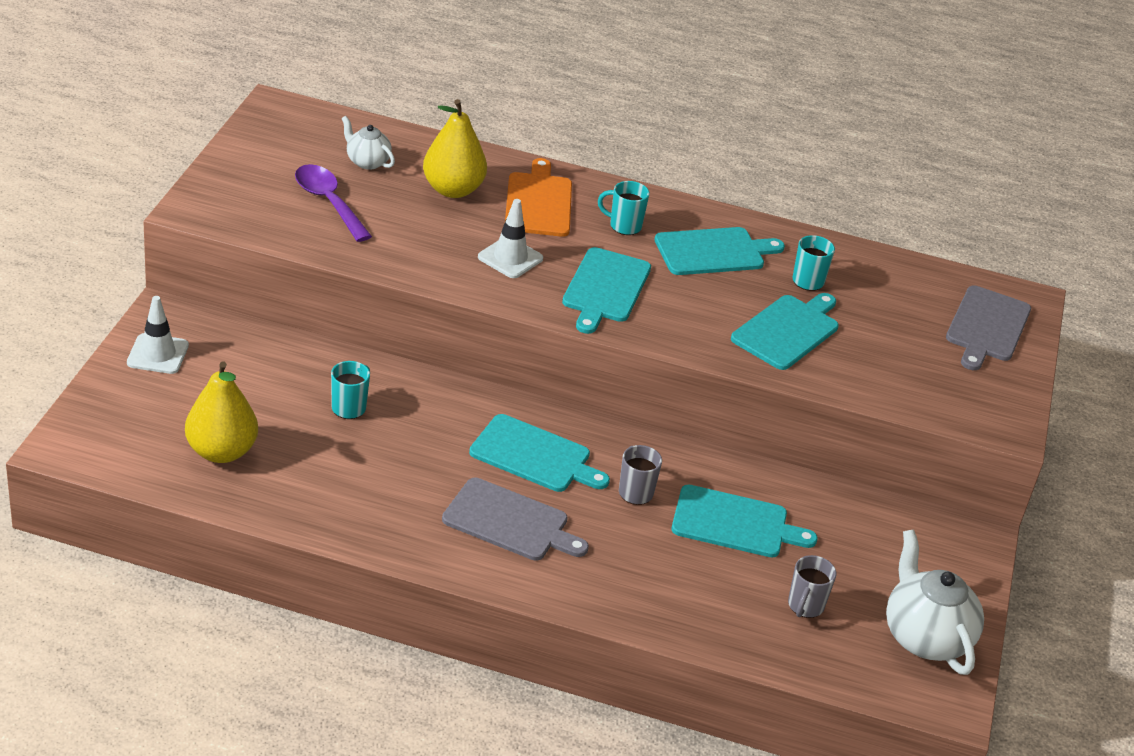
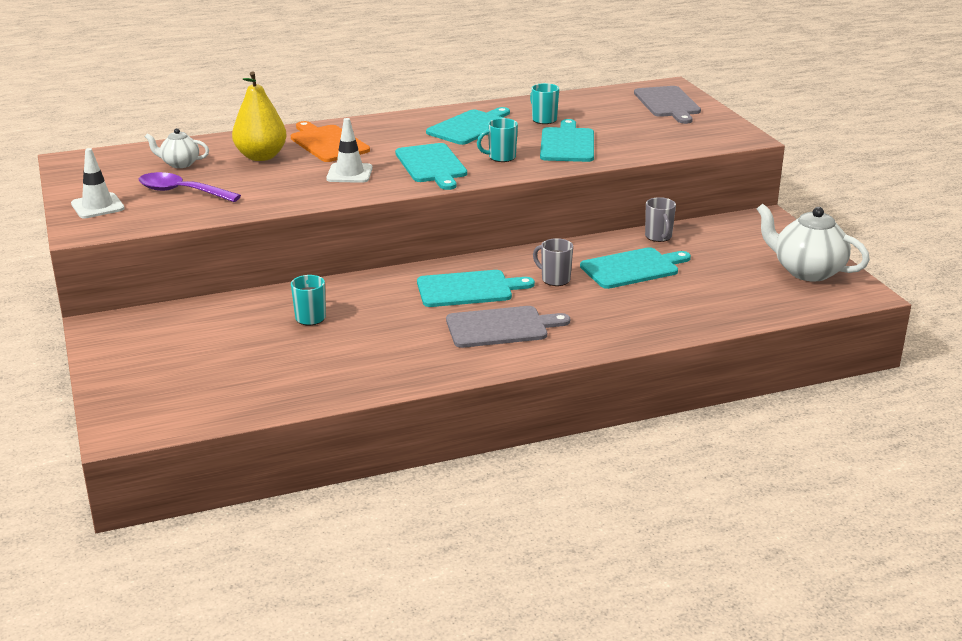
camera: 30 degrees left, 10 degrees down
(158, 354) = (124, 349): white traffic cone -> white traffic cone (97, 206)
(221, 451) = (249, 380): yellow pear -> none
(624, 226) = (399, 135): turquoise mug -> turquoise mug (501, 157)
(805, 606) = (727, 287): grey mug -> grey mug (658, 237)

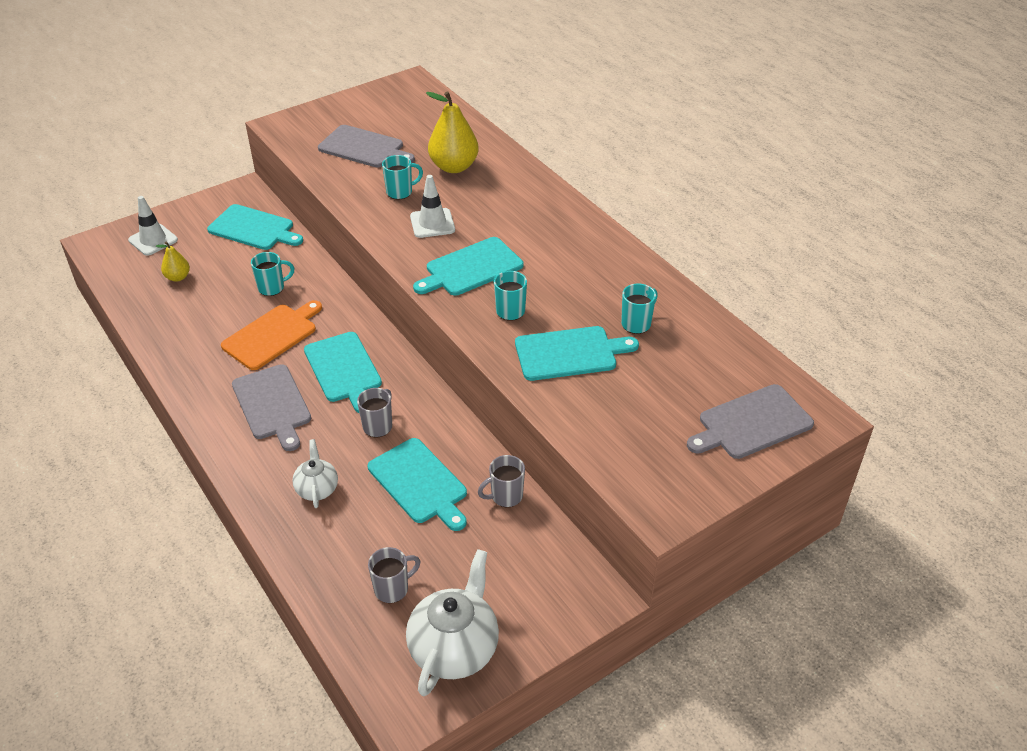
camera: 75 degrees right, 15 degrees up
(97, 206) = (325, 118): white traffic cone -> white traffic cone (153, 240)
(179, 164) = (422, 131): white teapot -> white teapot (317, 489)
(182, 192) = (364, 148): purple spoon -> grey cutting board
(245, 374) = (178, 277): none -> yellow pear
(283, 182) = (400, 192): none -> turquoise mug
(327, 143) = (501, 195): orange cutting board -> orange cutting board (272, 335)
(470, 127) = (587, 274): turquoise cutting board -> turquoise cutting board (253, 228)
(745, 289) = (392, 589): none -> grey mug

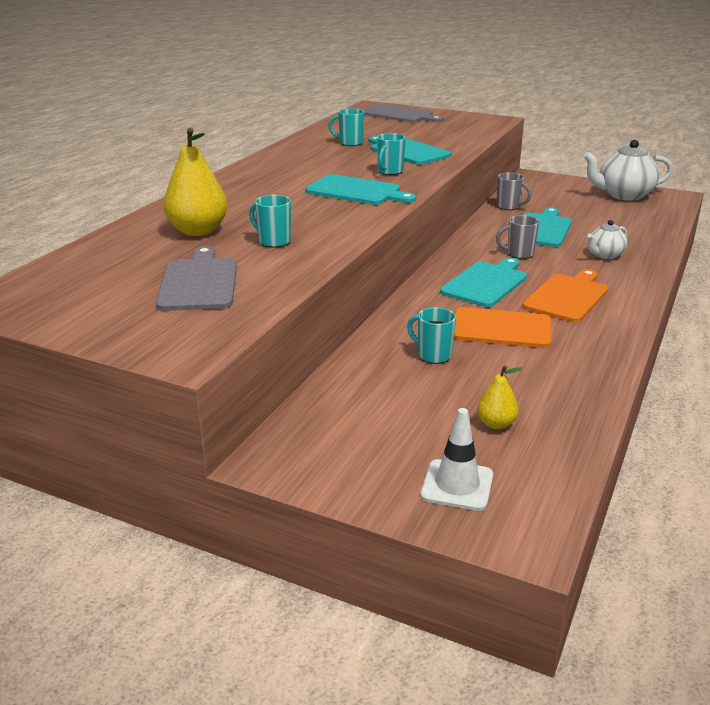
camera: 120 degrees left, 15 degrees down
(253, 228) = (345, 413): turquoise cutting board -> none
(272, 404) = (567, 297): grey cutting board -> orange cutting board
(392, 589) = (623, 216): grey mug -> none
(432, 223) = (311, 217): white traffic cone -> none

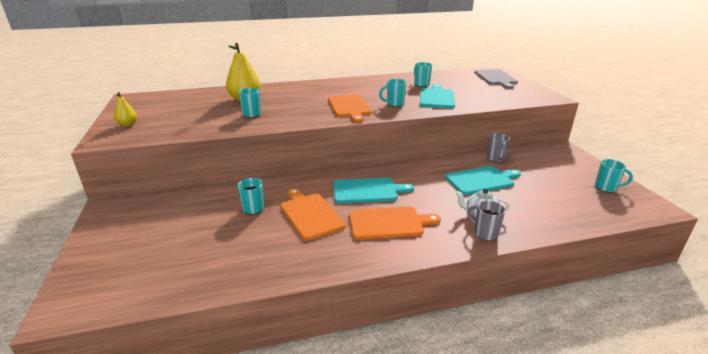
camera: 50 degrees right, 0 degrees up
(198, 282) = (184, 118): grey cutting board -> none
(356, 191) = (349, 107): turquoise cutting board -> orange cutting board
(457, 485) = (111, 266): white traffic cone -> none
(496, 424) = (188, 255): yellow pear -> yellow pear (128, 124)
(519, 254) = (428, 186): grey mug -> grey mug (485, 233)
(623, 195) = (606, 188): white teapot -> turquoise mug

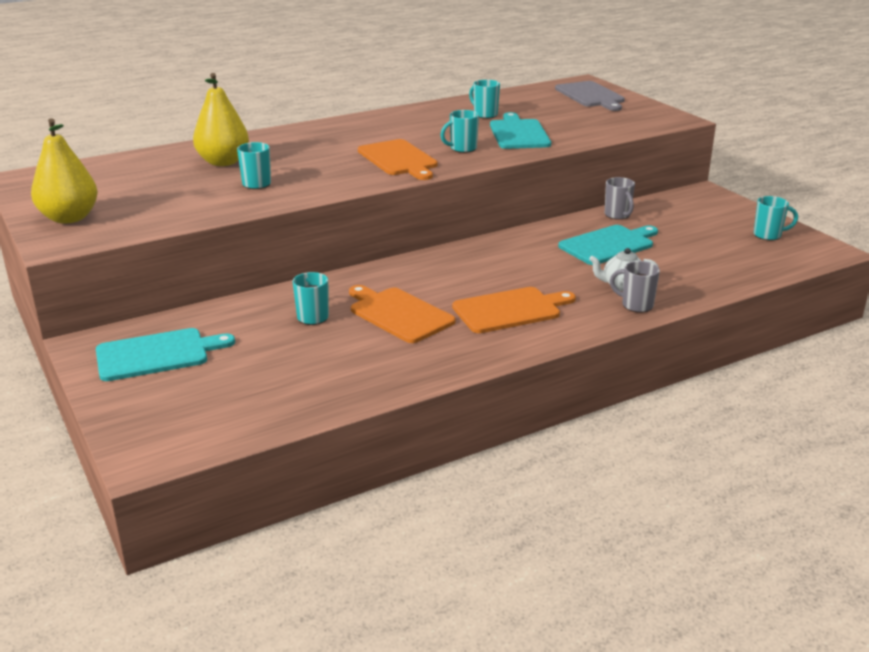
camera: 15 degrees left, 0 degrees up
(128, 124) = (69, 218): yellow pear -> yellow pear, size x1.88
(367, 191) = (461, 276): turquoise cutting board -> turquoise cutting board (157, 354)

